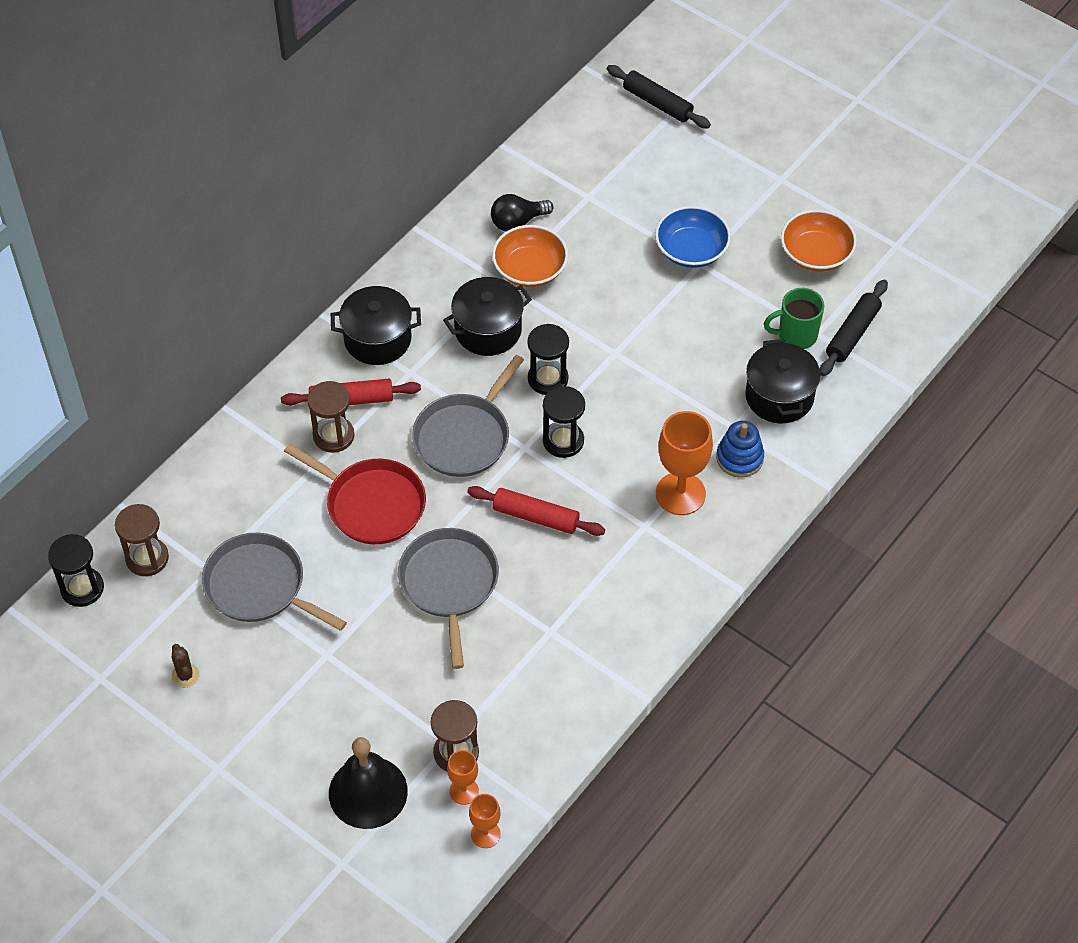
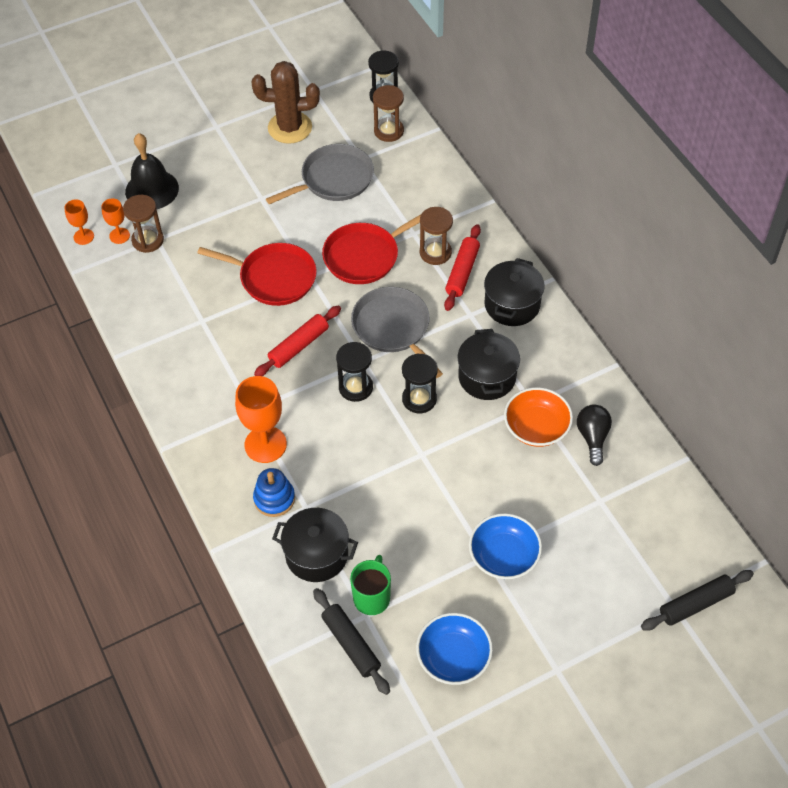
camera: 115 degrees right, 0 degrees up
(185, 676) = (290, 128): brown cactus -> brown cactus, size x2.36
(449, 584) = (274, 278): grey pan -> red pan
(816, 254) = (453, 657): orange bowl -> blue bowl

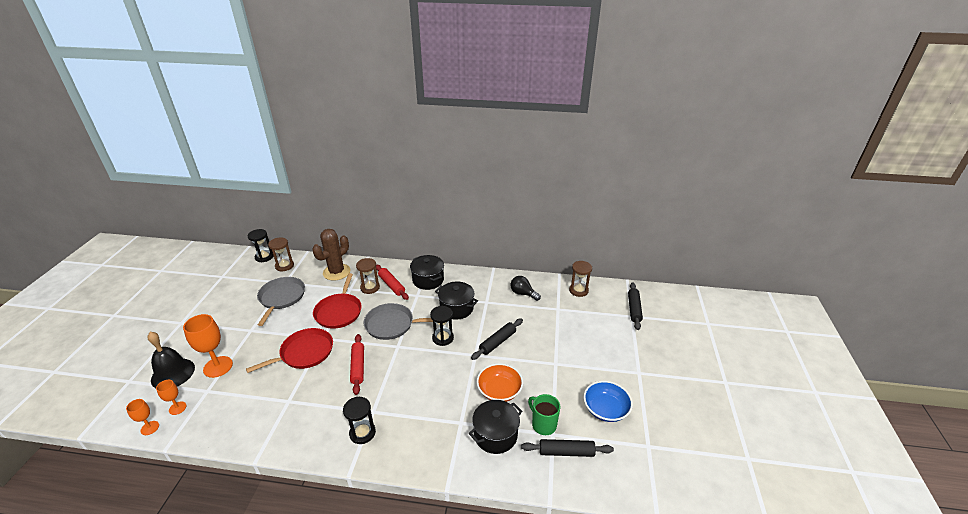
camera: 55 degrees left, 20 degrees down
(148, 240) = (201, 395): brown hourglass -> brown hourglass (578, 290)
(265, 444) = (402, 418): orange goblet -> orange goblet (218, 367)
(274, 499) = (441, 434): blue stacking toy -> none
(290, 128) = (228, 296): brown cactus -> brown cactus (336, 272)
(355, 387) = (409, 358): black hourglass -> black hourglass (362, 433)
(466, 466) = (498, 342): none -> black rolling pin
(504, 556) = (560, 357): blue bowl -> none
(536, 427) = (500, 307): orange bowl -> orange bowl (499, 391)

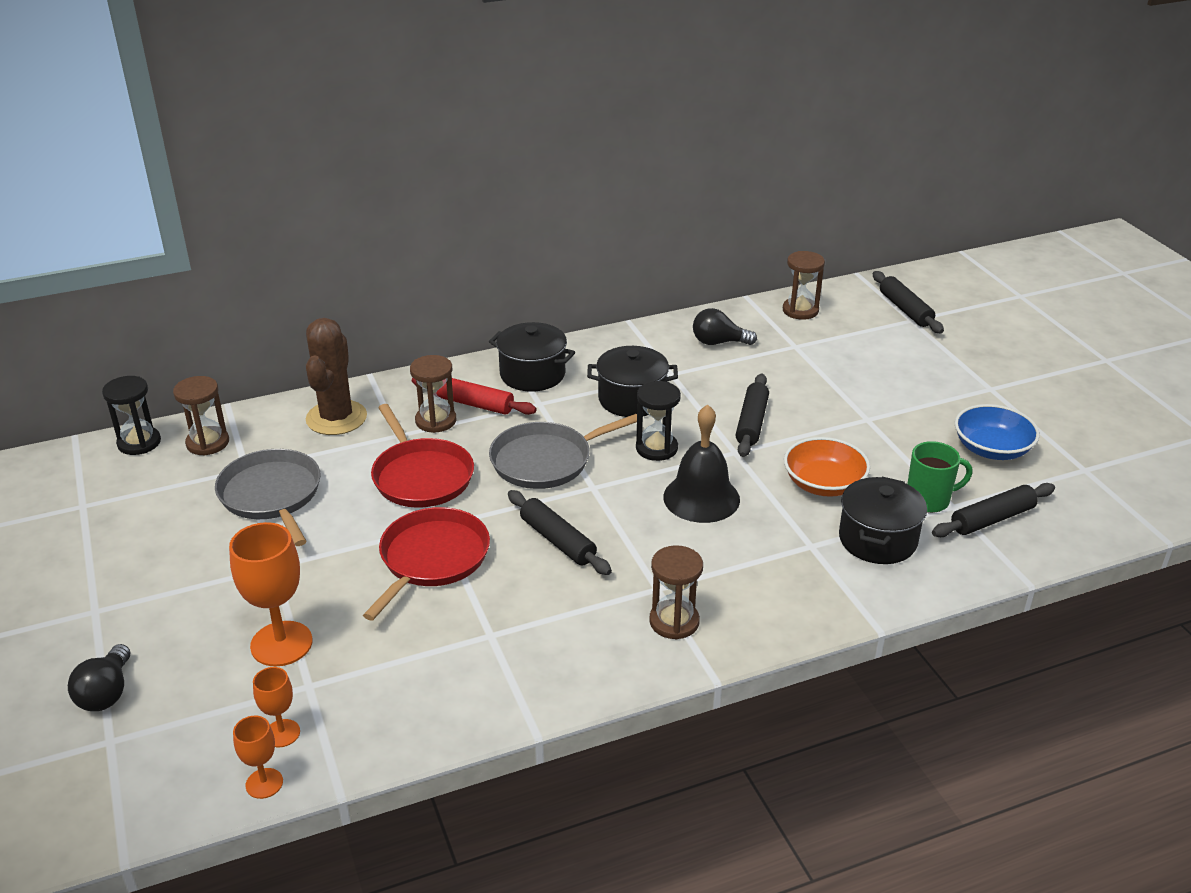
camera: 30 degrees left, 0 degrees up
(148, 360) = (106, 693): none -> black light bulb
(173, 373) = (196, 691): black bell -> black bell (701, 498)
(358, 367) = (558, 540): red rolling pin -> black rolling pin
(362, 433) = (674, 621): black hourglass -> brown hourglass
(543, 424) = (929, 500): green mug -> green mug turned 150 degrees clockwise

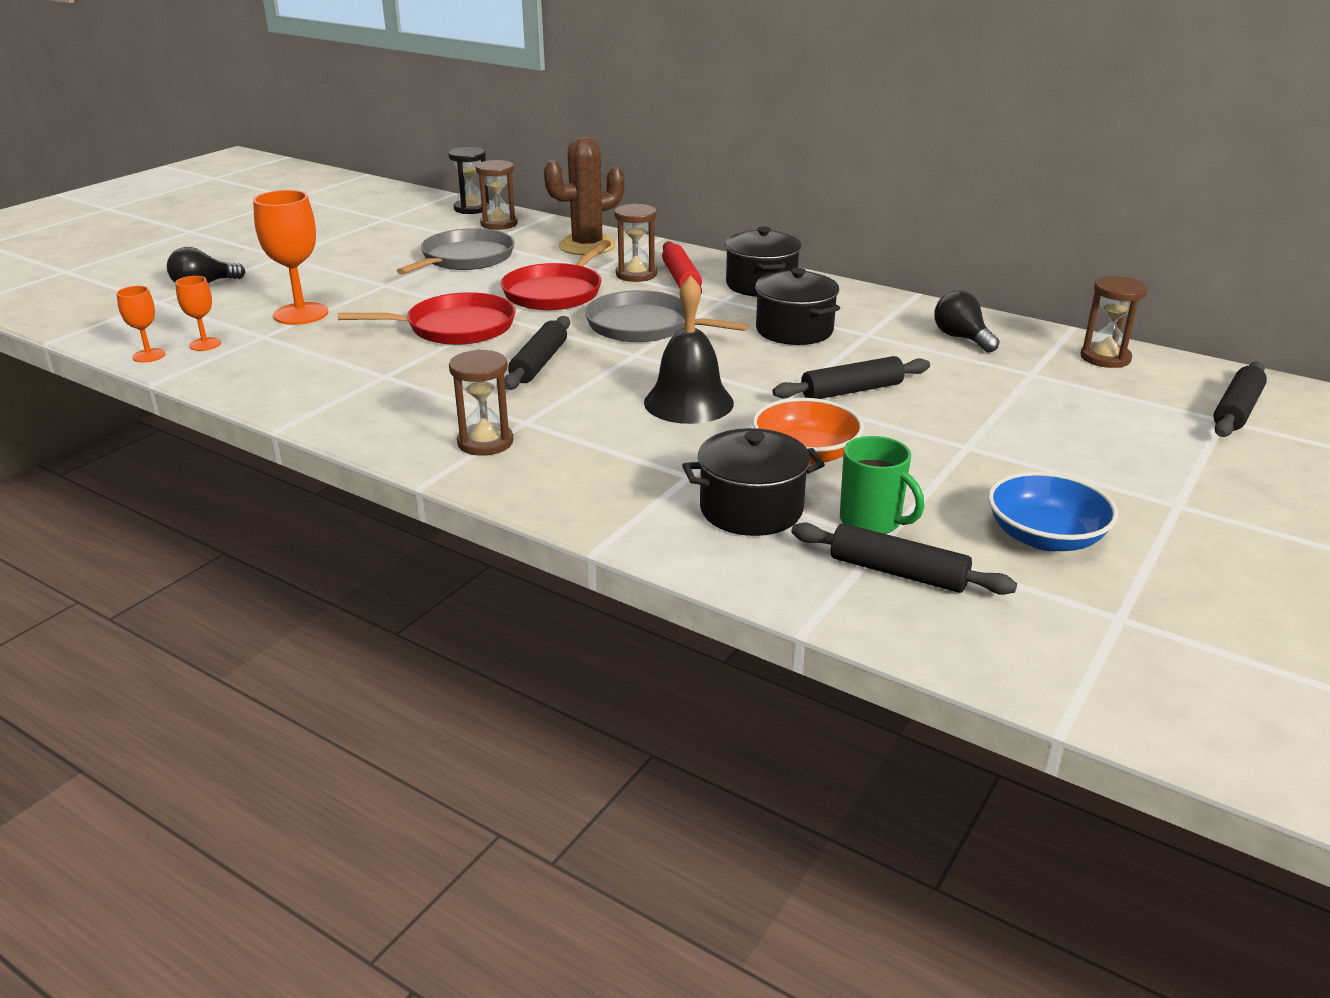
camera: 55 degrees right, 5 degrees down
(656, 448) = (735, 362): black hourglass -> none

